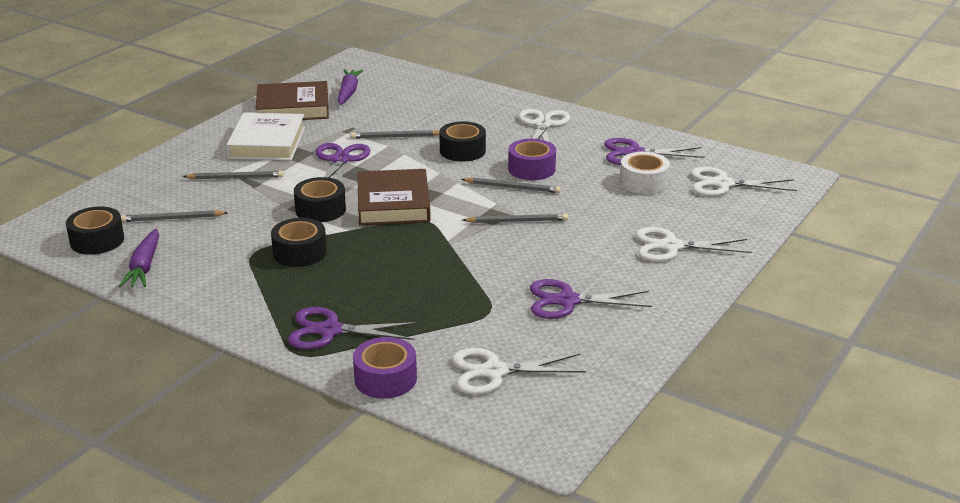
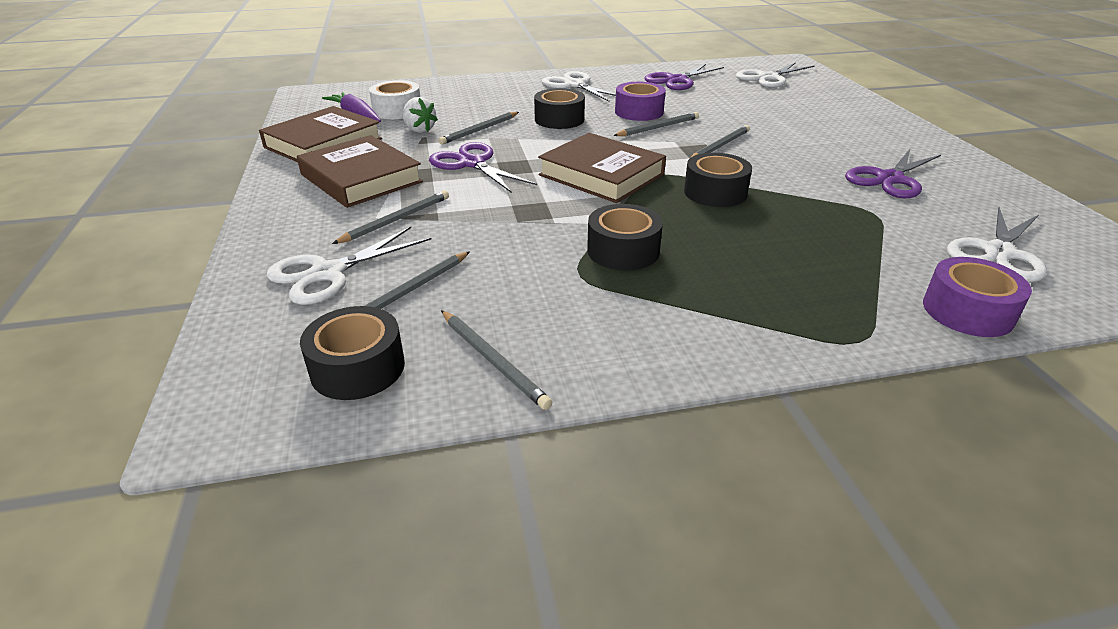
camera: 45 degrees left, 5 degrees up
(144, 267) = (492, 360): purple carrot -> grey pencil
(267, 143) = (361, 178): white book -> brown book
(320, 209) = (551, 207): black tape -> black tape (715, 192)
(330, 330) = (823, 301): purple scissors -> none
(361, 121) = (419, 130): none -> white strawberry
(643, 182) = (726, 93): white tape -> white tape (397, 110)
(671, 246) = (842, 120): white scissors -> white scissors (328, 273)

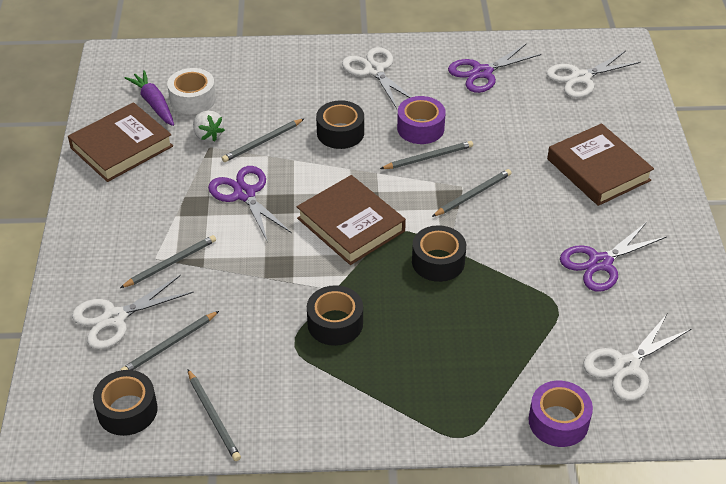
camera: 10 degrees right, 10 degrees up
(361, 178) = (149, 204): brown book -> brown book (598, 170)

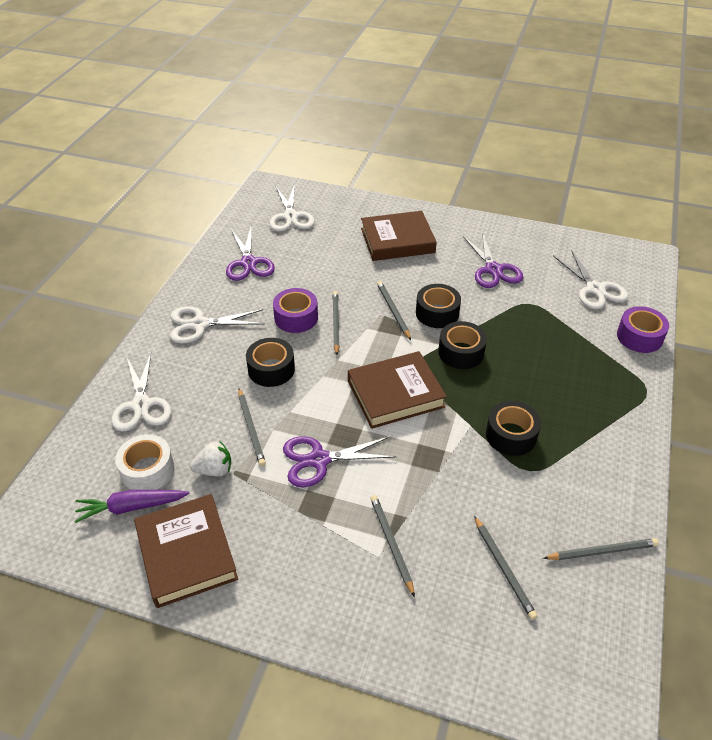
camera: 70 degrees left, 0 degrees up
(114, 318) = (452, 612): white scissors -> white scissors (141, 405)
(127, 410) = (582, 624): black tape -> black tape (437, 313)

